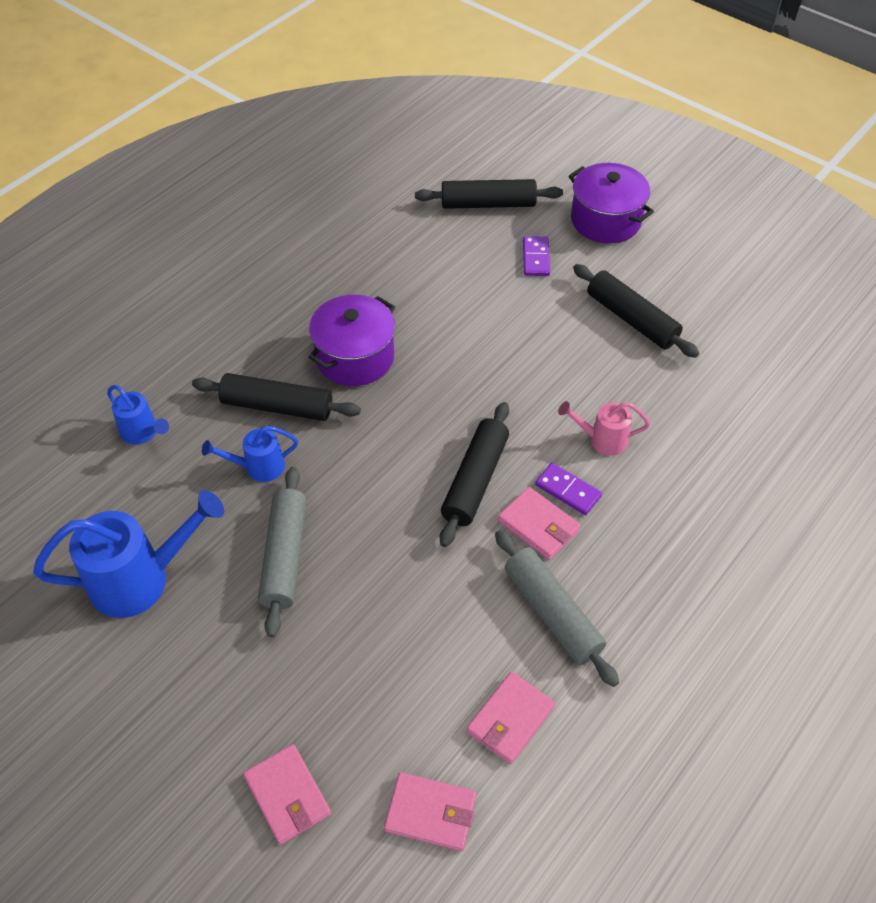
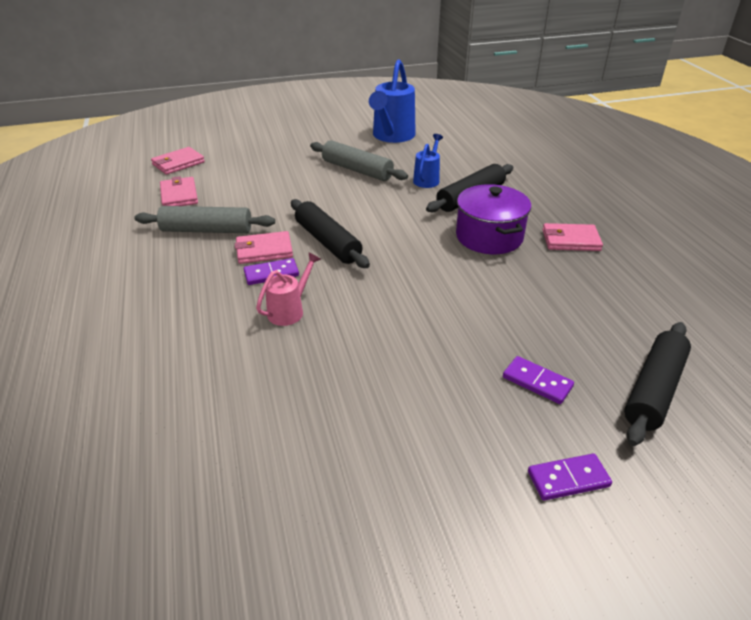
camera: 125 degrees right, 15 degrees down
(142, 432) = (491, 156): blue watering can -> none
(287, 795) = (239, 139): pink wallet -> pink wallet (570, 240)
(605, 220) = (568, 479): purple pot -> purple domino
(631, 319) = (393, 404): black rolling pin -> none

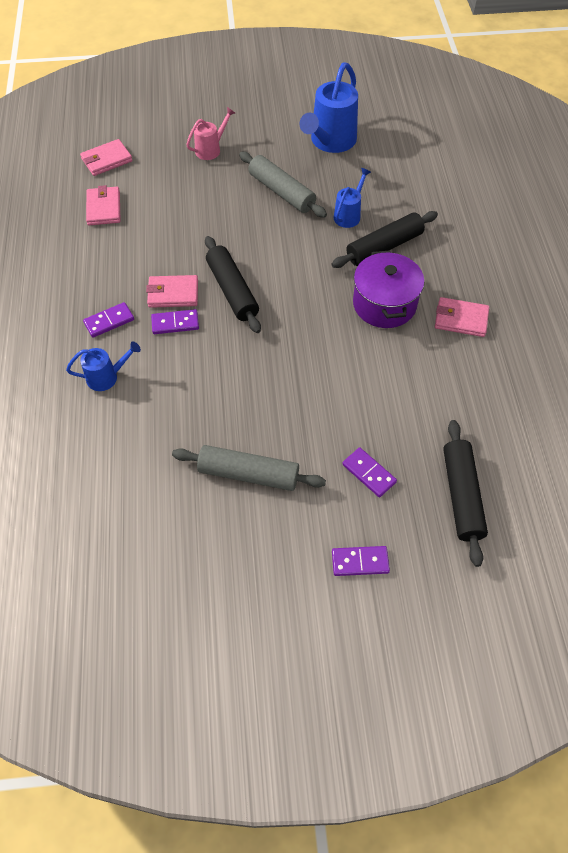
camera: 10 degrees right, 20 degrees up
(195, 280) = (109, 321): none -> purple domino
(199, 328) = (107, 377): none -> blue watering can
(207, 230) = (125, 260): grey rolling pin -> grey rolling pin (248, 474)
(289, 310) = (184, 368): pink watering can -> pink watering can (211, 149)
(653, 389) = (461, 495): black rolling pin -> black rolling pin turned 45 degrees counterclockwise

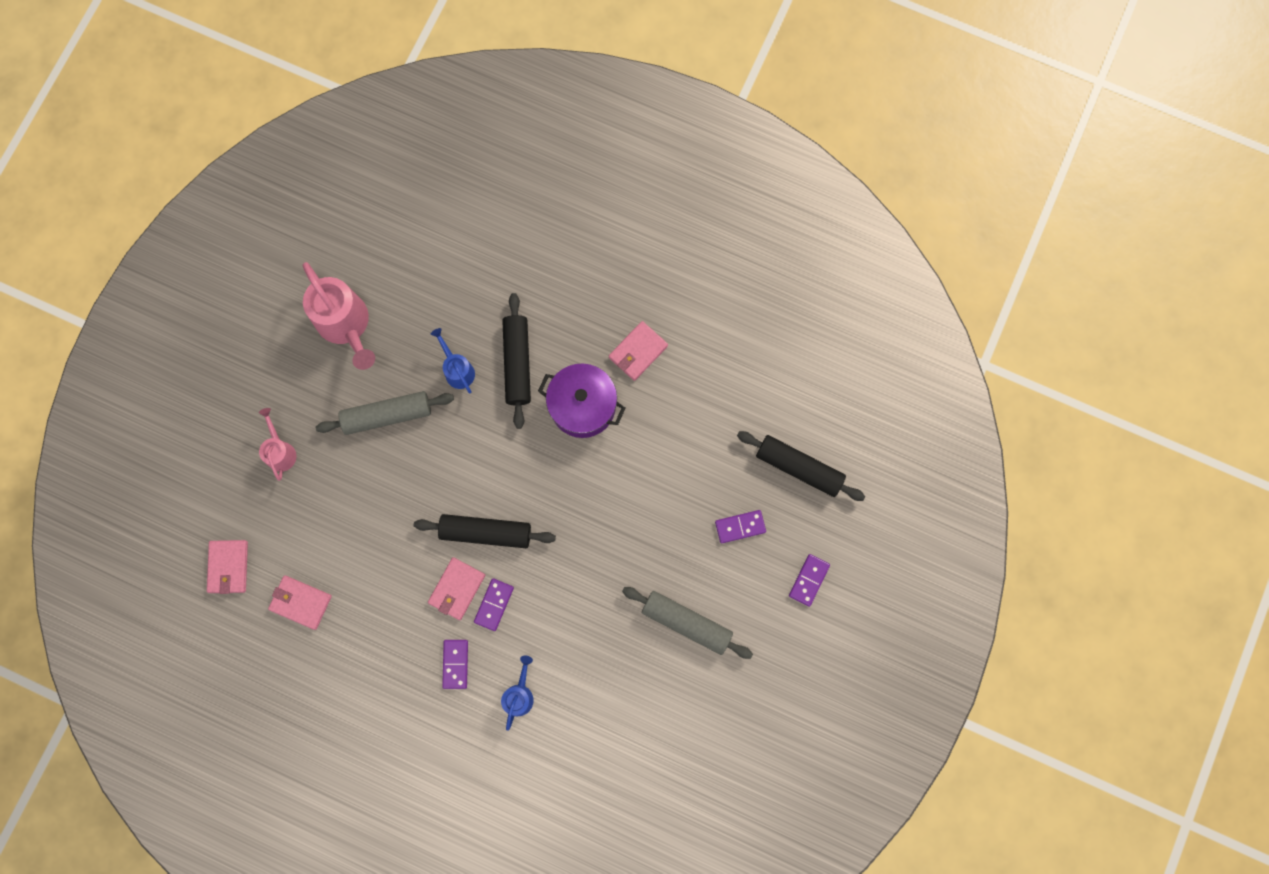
camera: 60 degrees left, 20 degrees up
(248, 474) = (686, 623): grey rolling pin -> grey rolling pin turned 75 degrees clockwise
(330, 142) = (346, 325): blue watering can -> pink watering can

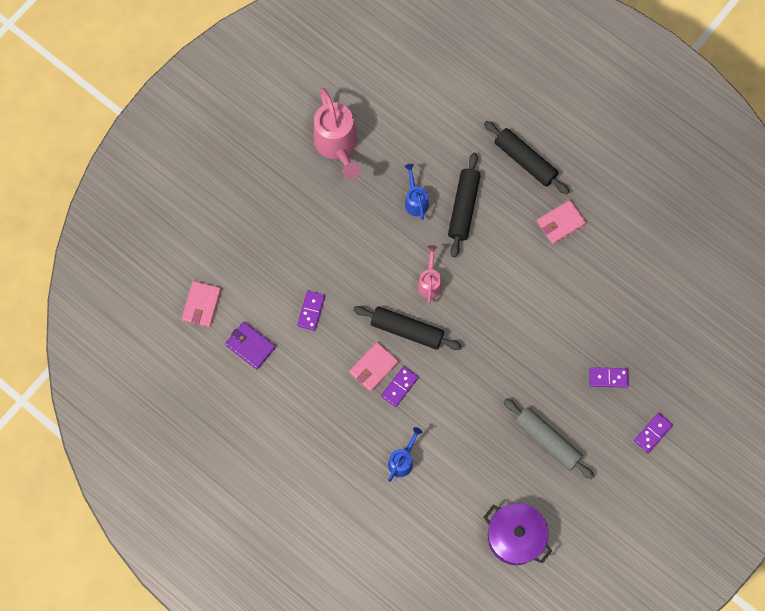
camera: 15 degrees right, 5 degrees down
(280, 451) = (263, 228): pink watering can -> pink watering can (429, 282)
(300, 602) = (250, 346): pink wallet -> purple wallet
(387, 415) = (352, 222): grey rolling pin -> none
(455, 664) = (358, 424): purple domino -> purple domino (311, 311)
(583, 406) = (507, 253): purple pot -> purple pot (515, 537)
(799, 468) = (666, 344): black rolling pin -> black rolling pin (525, 161)

